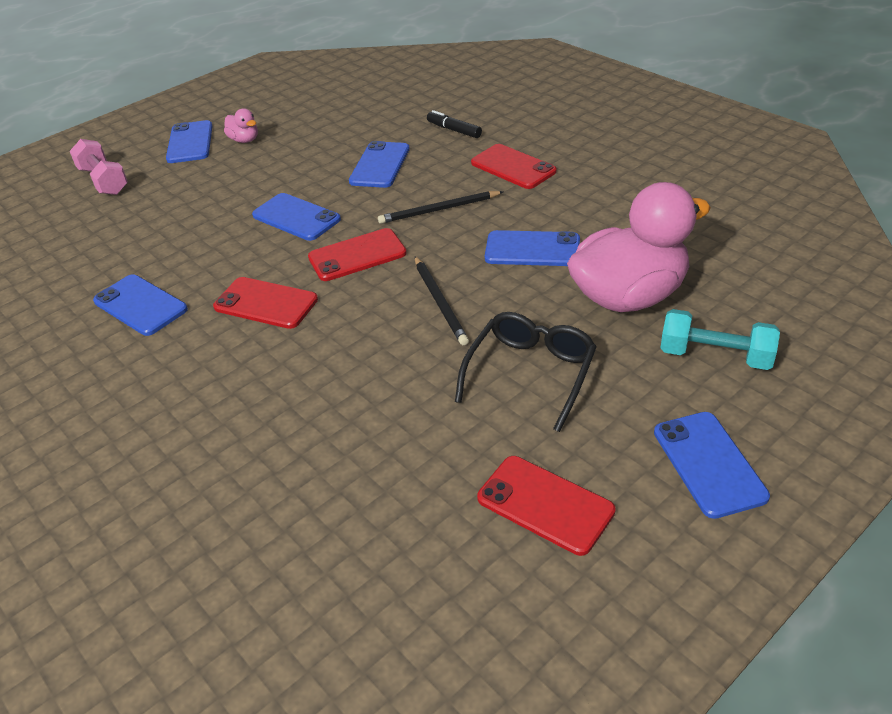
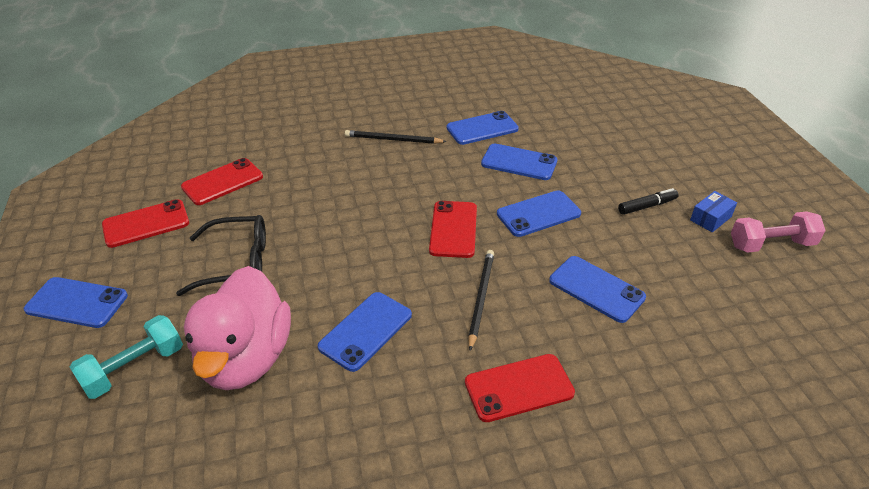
camera: 115 degrees right, 0 degrees up
(104, 181) = (675, 136): pink dumbbell -> pink dumbbell (771, 244)
(190, 142) = (724, 187): blue phone -> blue phone (519, 162)
(244, 140) = (710, 218): pink duck -> blue box
(266, 303) = (434, 174): red phone -> red phone (222, 182)
(440, 302) = (353, 250): black pencil -> black pencil (393, 139)
(454, 130) = (642, 376): black marker -> black marker (647, 206)
(531, 373) = (237, 263): black glasses -> black glasses turned 60 degrees counterclockwise

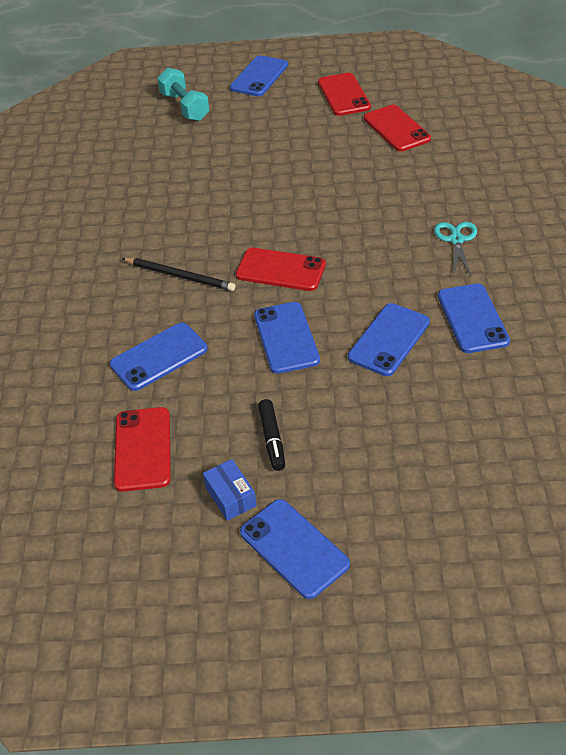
camera: 105 degrees right, 5 degrees up
(237, 263) = (277, 143): black glasses -> none
(246, 358) = (171, 151): pink duck -> none
(366, 331) = (172, 208): blue phone -> blue phone (294, 548)
(393, 139) = (456, 240): black pencil -> turquoise scissors
(519, 388) = (76, 283): red phone -> red phone (142, 449)
(771, 244) = (164, 540): pink dumbbell -> none

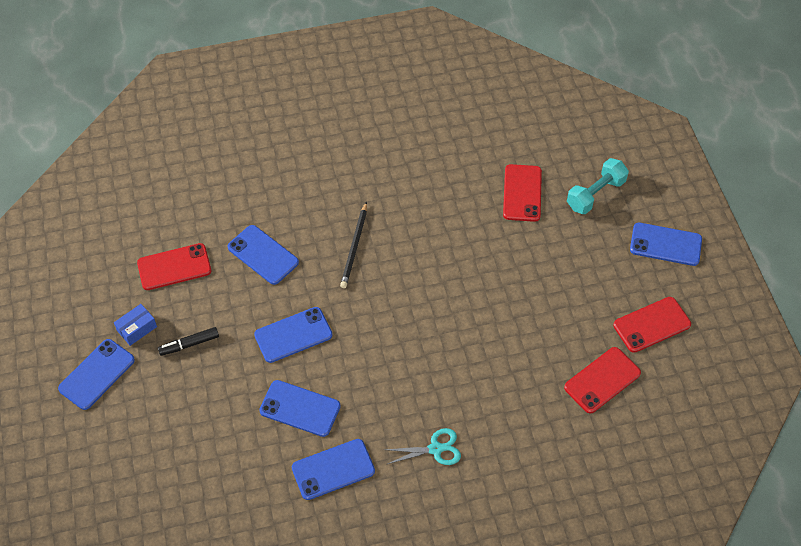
camera: 75 degrees right, 10 degrees up
(281, 270) = (373, 317): red phone -> red phone (522, 193)

